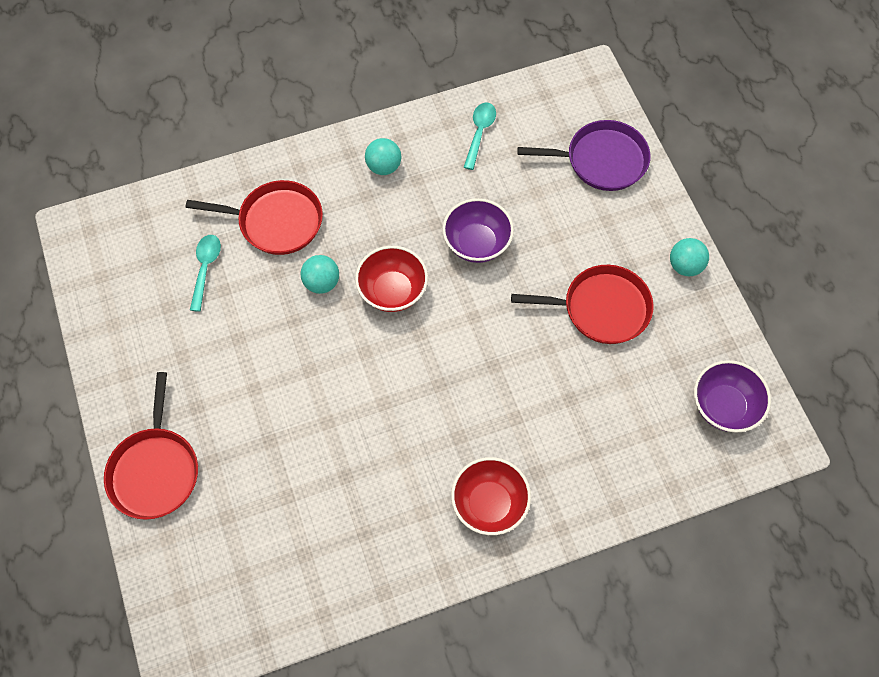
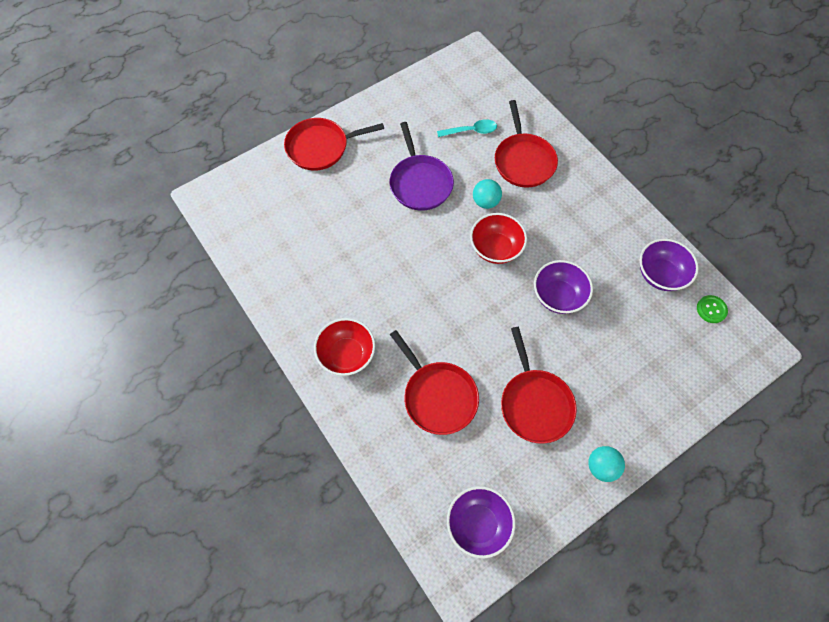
camera: 75 degrees right, 0 degrees up
(384, 166) = (598, 215): turquoise ball -> none
(479, 133) = (660, 274): turquoise spoon -> purple bowl
(535, 101) = (711, 309): none -> green button
(569, 409) = (438, 396): none -> red pan
(602, 160) = (678, 376): purple pan -> purple pan (420, 183)

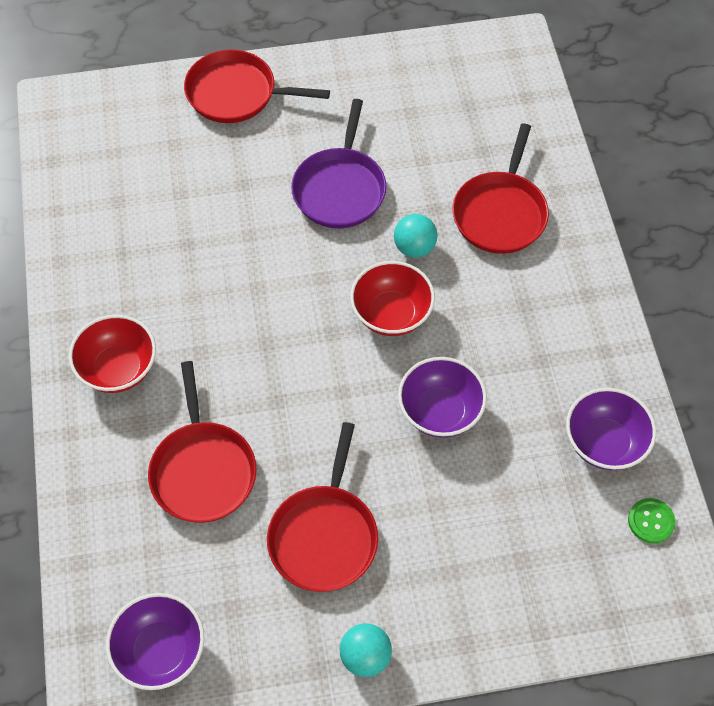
camera: 25 degrees right, 5 degrees down
(471, 131) = (450, 146): turquoise spoon -> none

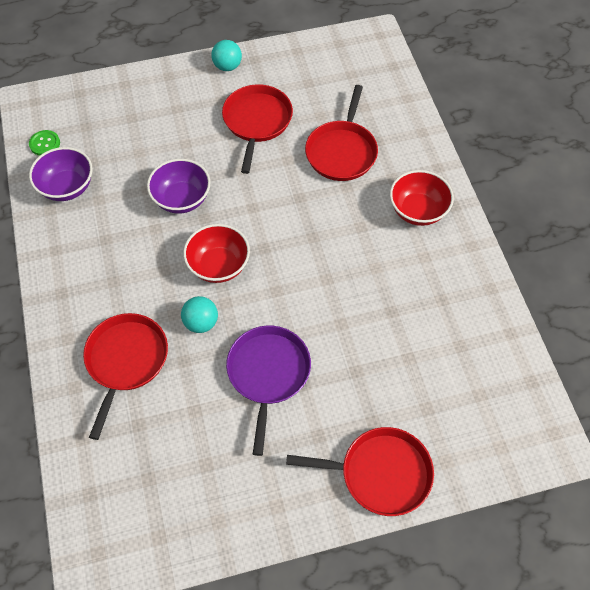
camera: 175 degrees right, 0 degrees up
(160, 651) = (346, 61): purple bowl -> none
(203, 470) = (342, 152): red pan -> red pan turned 150 degrees counterclockwise

